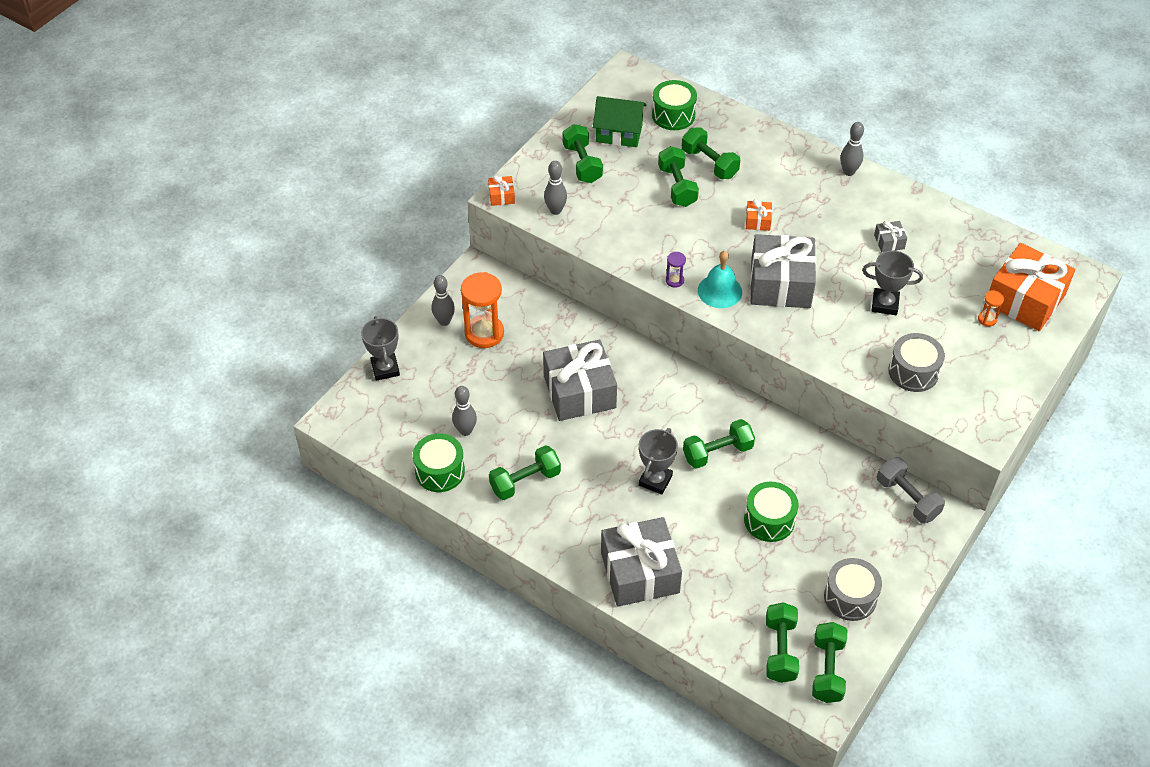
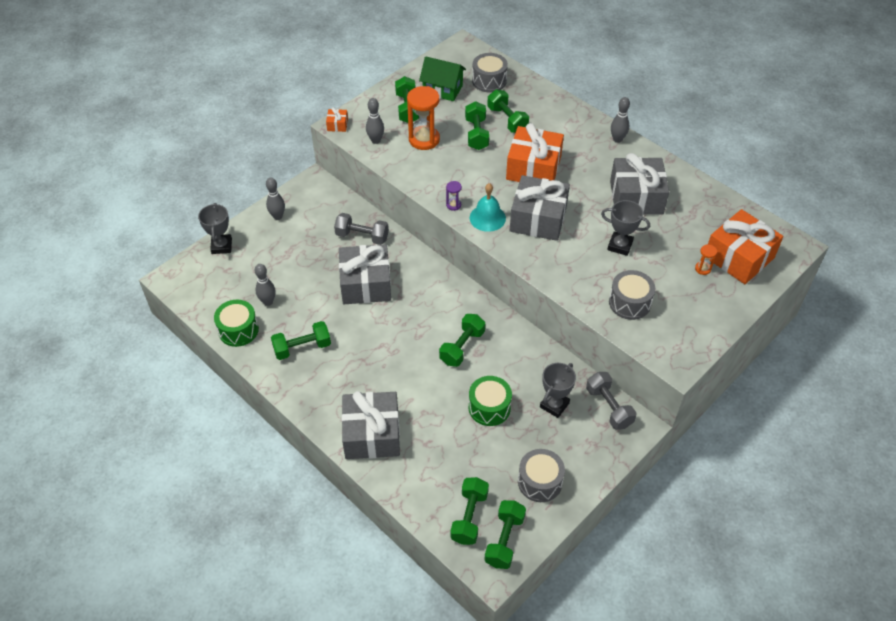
camera: 10 degrees right, 0 degrees up
(484, 333) = (305, 229): orange hourglass -> orange hourglass (424, 139)
(557, 332) = (362, 236): none -> grey dumbbell
(655, 480) = (406, 362): grey trophy -> grey trophy (554, 405)
(673, 115) = (489, 81): green drum -> grey drum
(717, 452) = (462, 347): green dumbbell -> green dumbbell turned 45 degrees counterclockwise
(758, 221) = (533, 168): orange gift -> orange gift, size x2.38
(889, 242) = (636, 197): grey gift -> grey gift, size x2.38

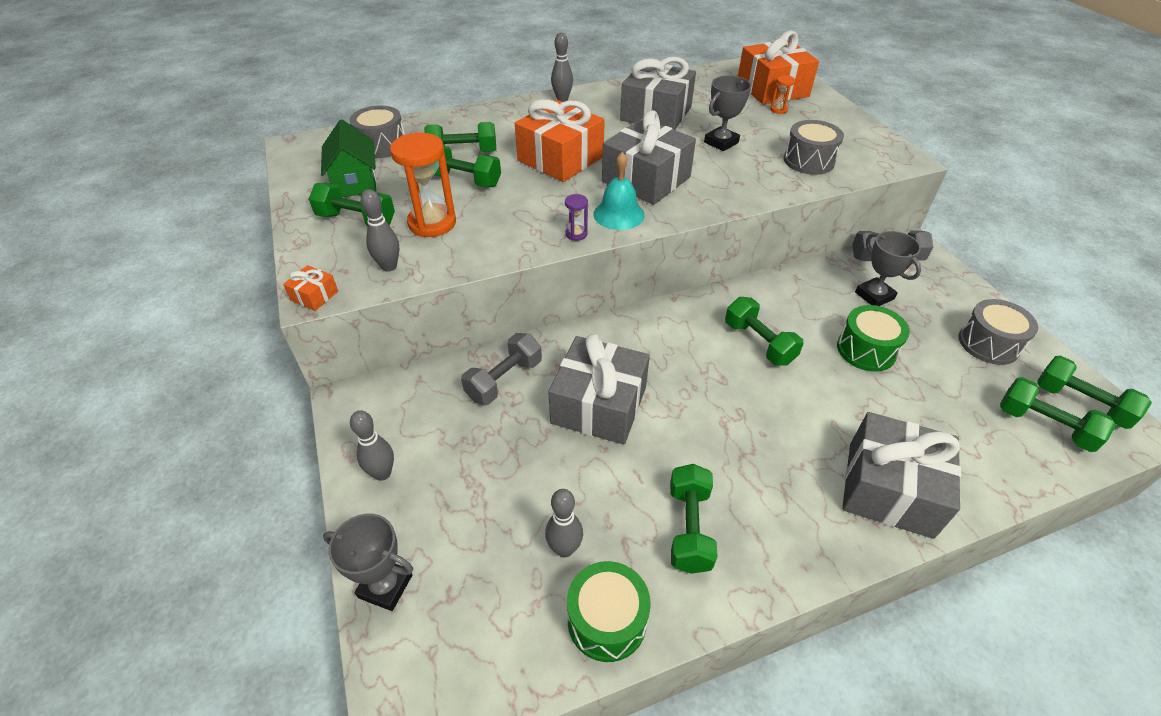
camera: 65 degrees left, 5 degrees down
(442, 89) = (355, 182): green house -> green house turned 60 degrees counterclockwise

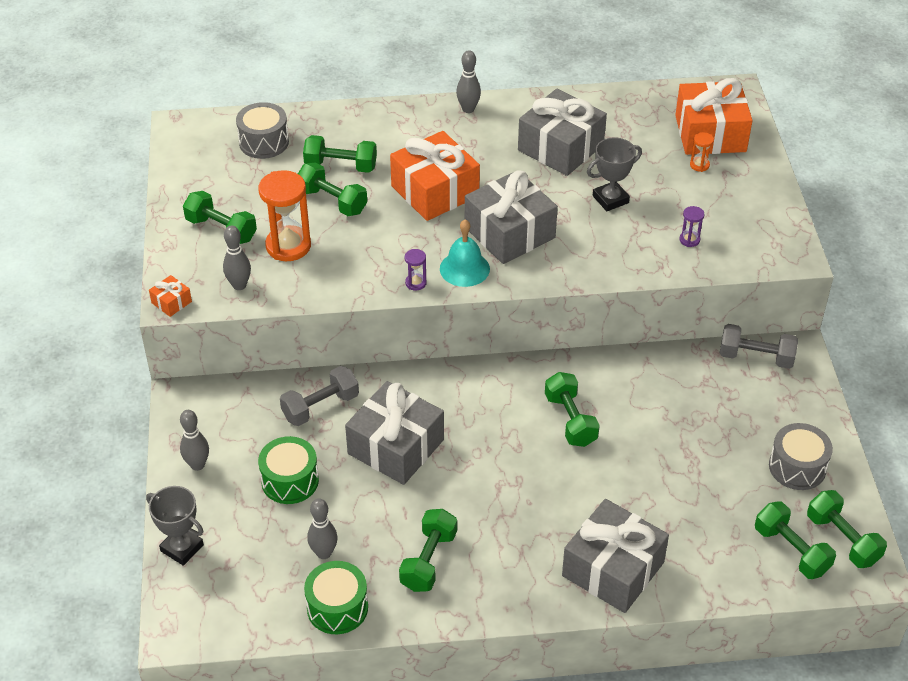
camera: 15 degrees right, 0 degrees up
(355, 182) = (229, 184): green house -> none
(808, 161) = (689, 240): grey drum -> purple hourglass
(866, 350) = (670, 448): green drum -> green drum (290, 481)
(874, 295) = (715, 395): grey trophy -> none

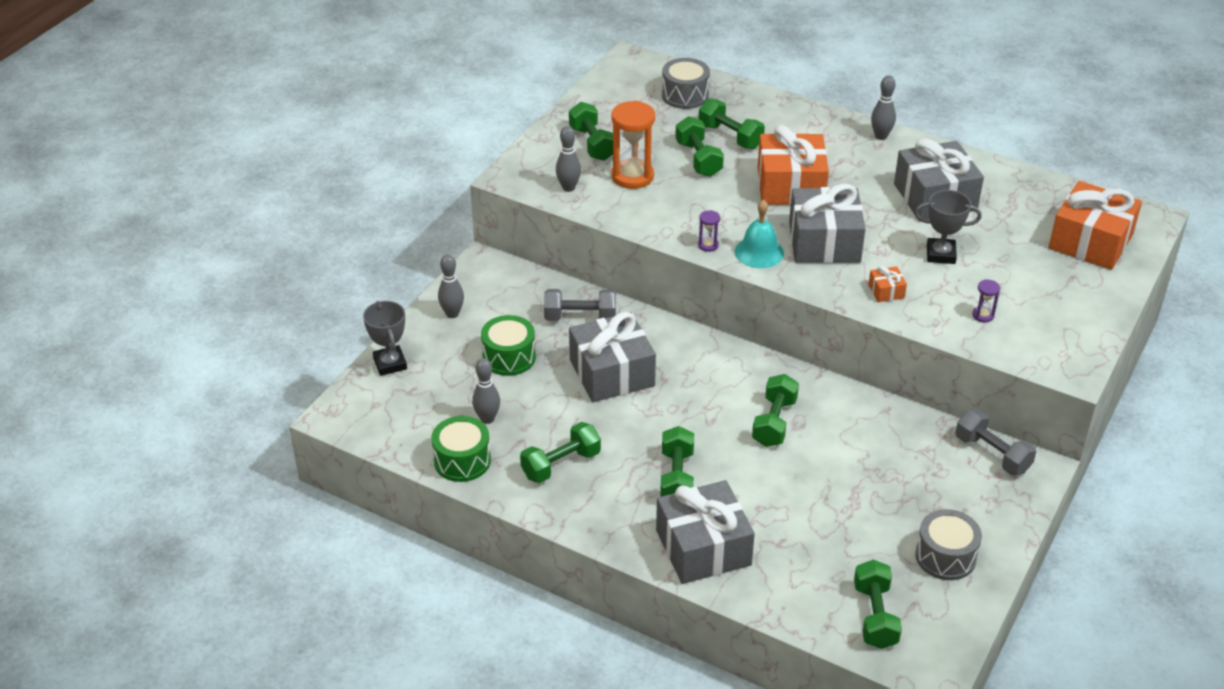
camera: 35 degrees right, 5 degrees down
(171, 302) = (507, 178): orange gift -> orange gift (886, 291)
(699, 165) = (1053, 262): orange hourglass -> none
(842, 539) = (932, 633): green dumbbell -> green dumbbell (677, 477)

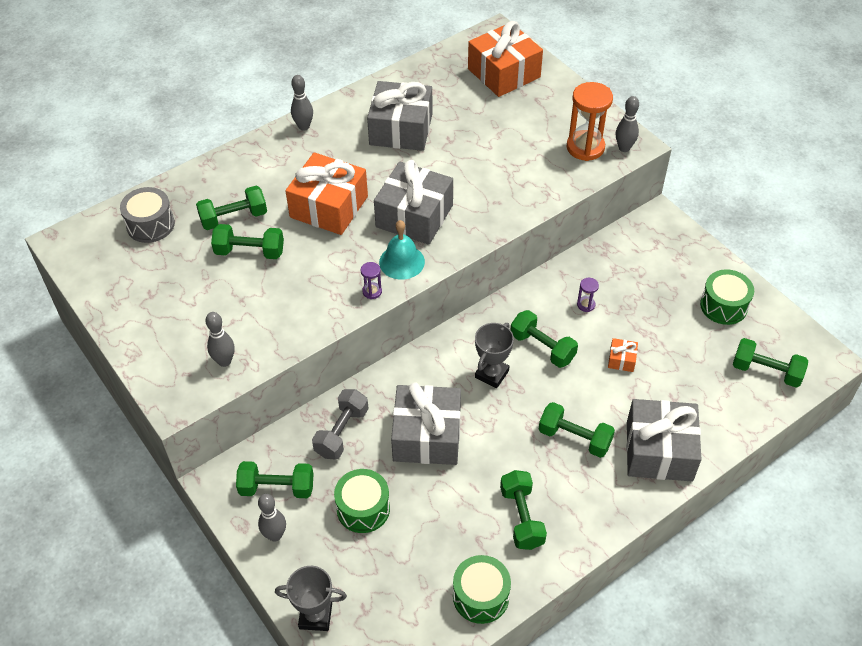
camera: 65 degrees left, 10 degrees up
(487, 419) = (436, 556): grey bowling pin -> grey bowling pin (624, 148)
(592, 144) = (171, 319): green dumbbell -> green dumbbell (277, 488)
(632, 176) = (241, 307): orange hourglass -> orange hourglass (585, 147)
(886, 291) = (495, 205): orange gift -> orange gift (621, 360)
(940, 254) = (470, 156): grey trophy -> grey trophy (492, 374)
(945, 556) = (723, 306): grey drum -> green drum
(983, 315) = (552, 163): purple hourglass -> purple hourglass (586, 305)
(992, 454) = (635, 235): grey dumbbell -> none

